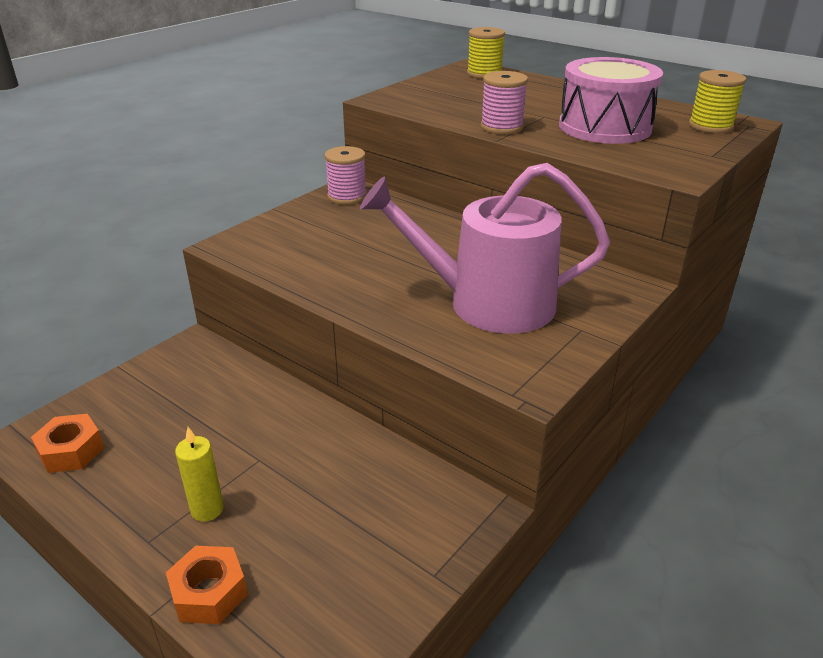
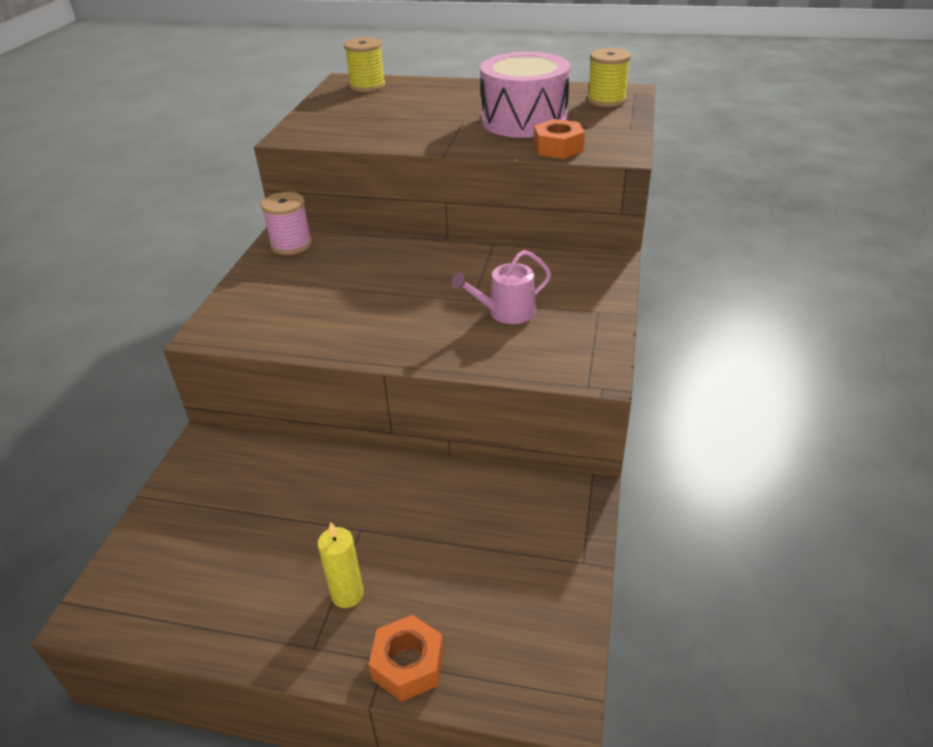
camera: 25 degrees left, 5 degrees up
(71, 451) = (159, 599): orange nut -> orange nut (558, 148)
(487, 303) = (506, 312): pink watering can -> pink watering can, size x0.47
(502, 127) = (436, 140): pink spool -> none

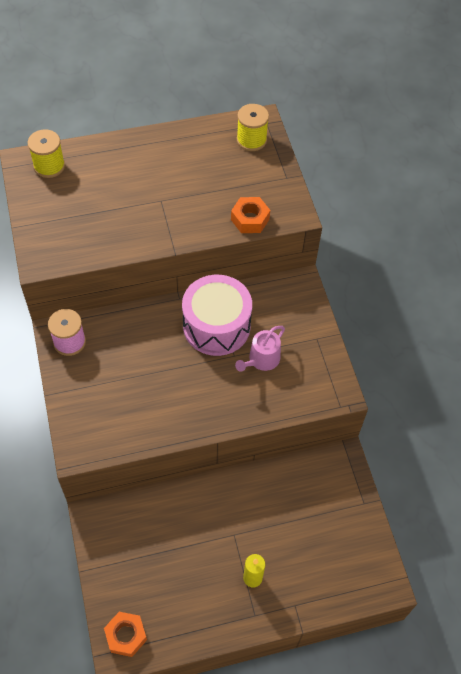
camera: 30 degrees left, 20 degrees up
(408, 664) = (308, 601): orange nut -> orange nut (126, 635)
(524, 120) = (206, 187): pink drum -> pink drum (216, 326)

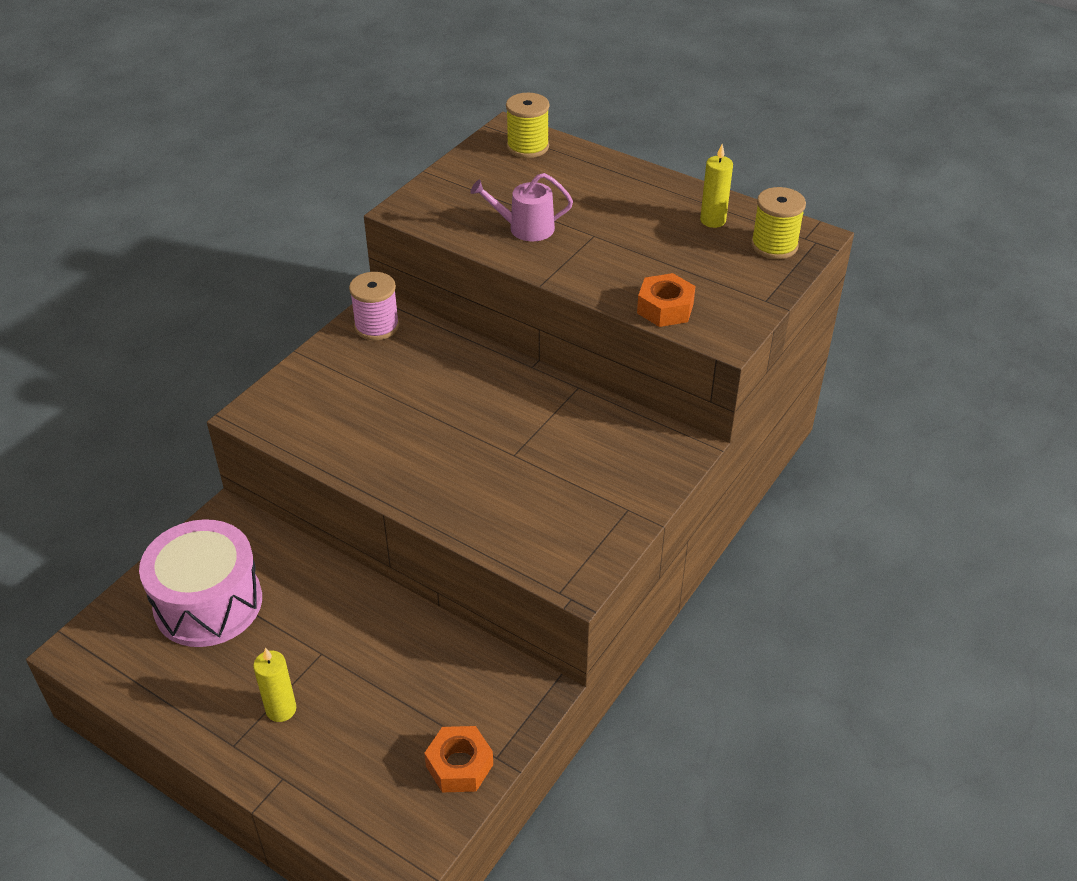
camera: 50 degrees right, 15 degrees down
(126, 635) = (106, 641): orange nut -> orange nut (459, 765)
(205, 145) = (713, 220): none -> yellow candle
(216, 326) = (534, 416): pink drum -> pink drum (208, 603)
(261, 360) = (536, 480): pink watering can -> pink watering can (525, 228)

